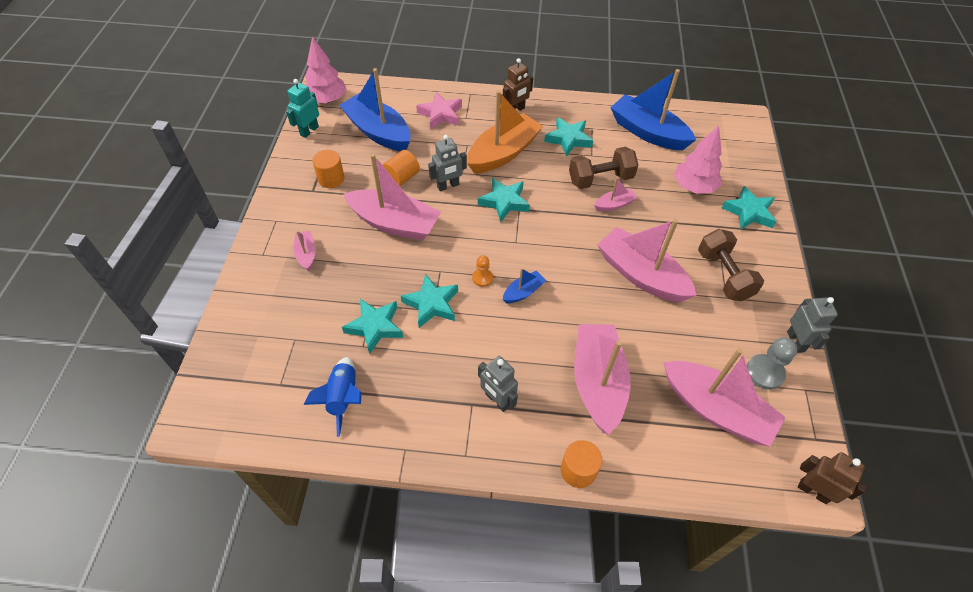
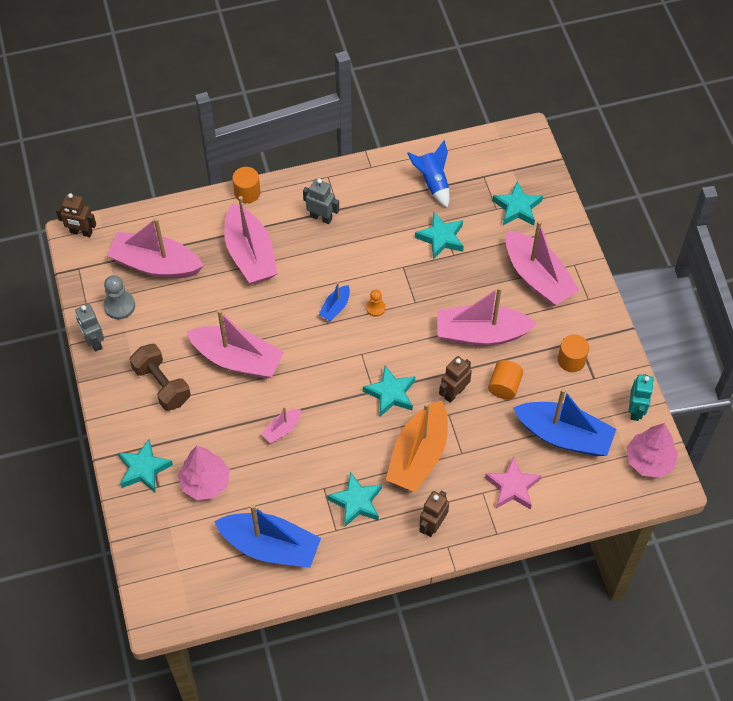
camera: 160 degrees right, 5 degrees up
(306, 254) = (537, 277): pink boat -> pink boat, size x2.17
(432, 304) = (406, 271): turquoise star -> turquoise star (517, 207)
(448, 186) = (454, 393): grey robot -> brown robot
(600, 179) = (305, 457): brown dumbbell -> none

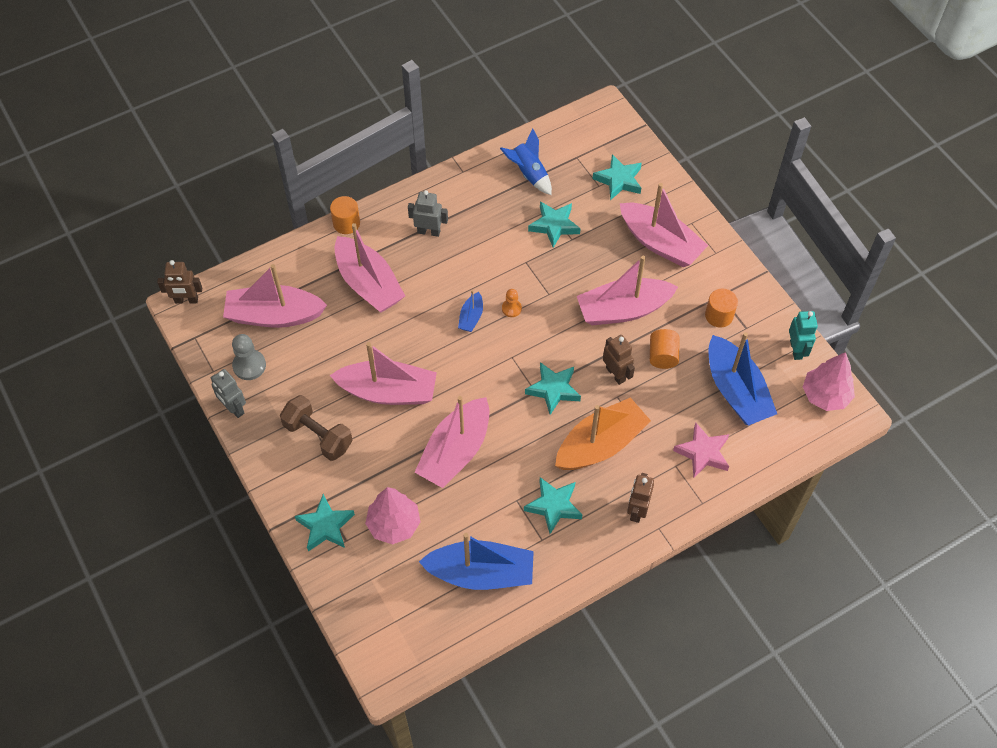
camera: 15 degrees left, 0 degrees up
(282, 429) = (455, 451): pink boat -> pink boat, size x2.17
(418, 455) = (600, 444): orange boat -> orange boat turned 135 degrees counterclockwise
(454, 393) = (616, 374): brown robot -> brown robot turned 120 degrees clockwise
(564, 436) = (736, 391): blue boat -> blue boat turned 60 degrees clockwise

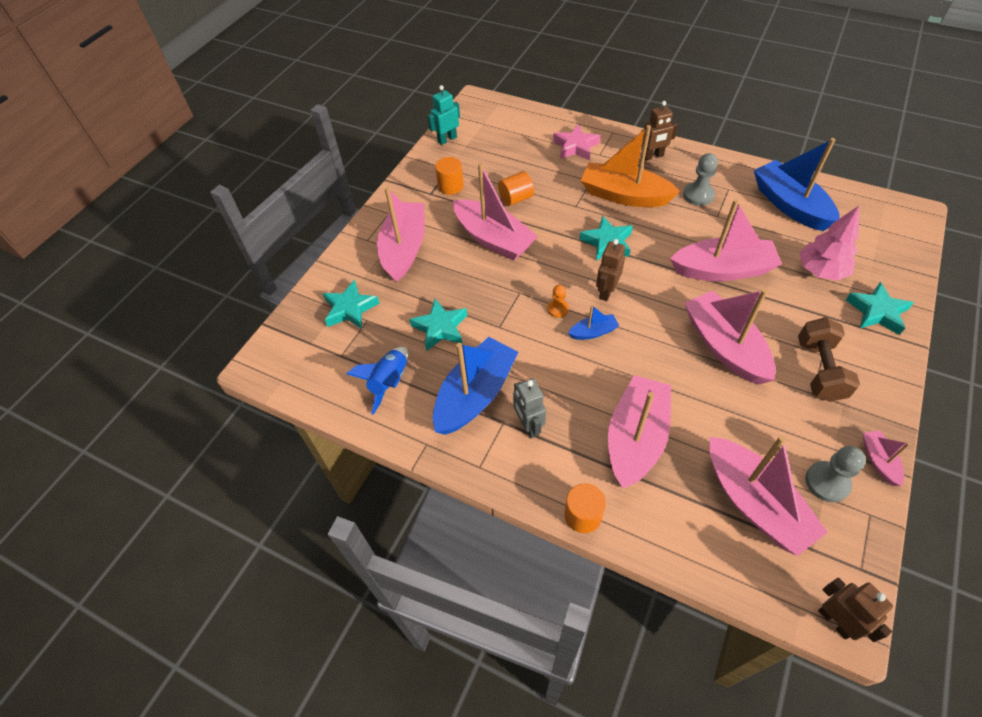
camera: 120 degrees left, 5 degrees down
(234, 408) = (878, 461): grey robot -> pink boat
(553, 506) = (698, 195): turquoise star -> grey pawn
(616, 374) = (557, 215): brown robot -> brown robot (606, 291)
(736, 391) = (510, 152): blue boat -> blue boat (475, 395)
(825, 395) = (473, 114): pink tree -> none

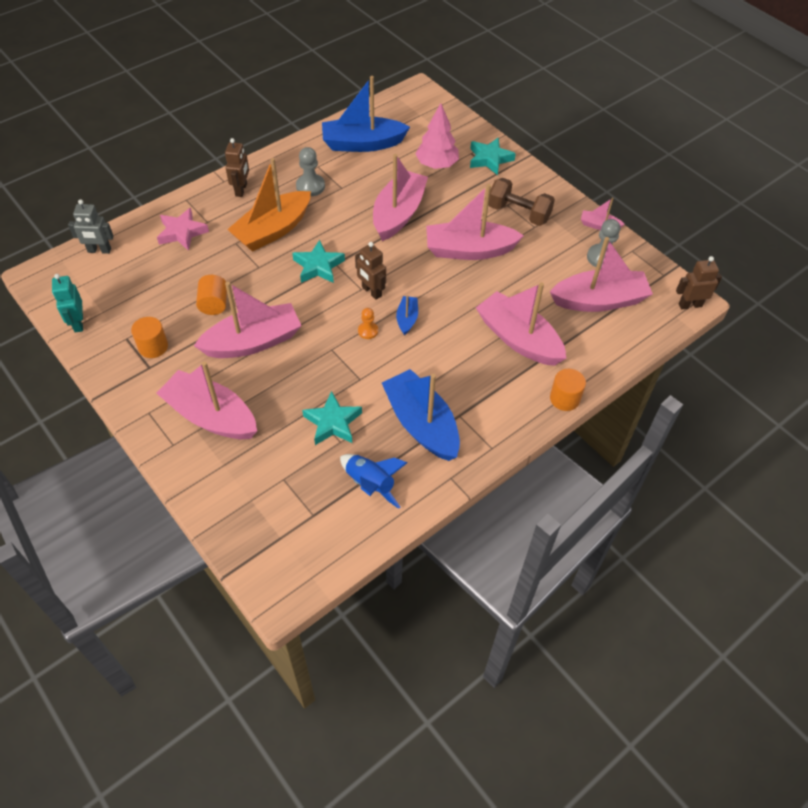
camera: 70 degrees left, 0 degrees up
(350, 309) = (259, 489): turquoise star -> none
(528, 426) = (472, 400): grey robot -> grey robot (99, 250)

